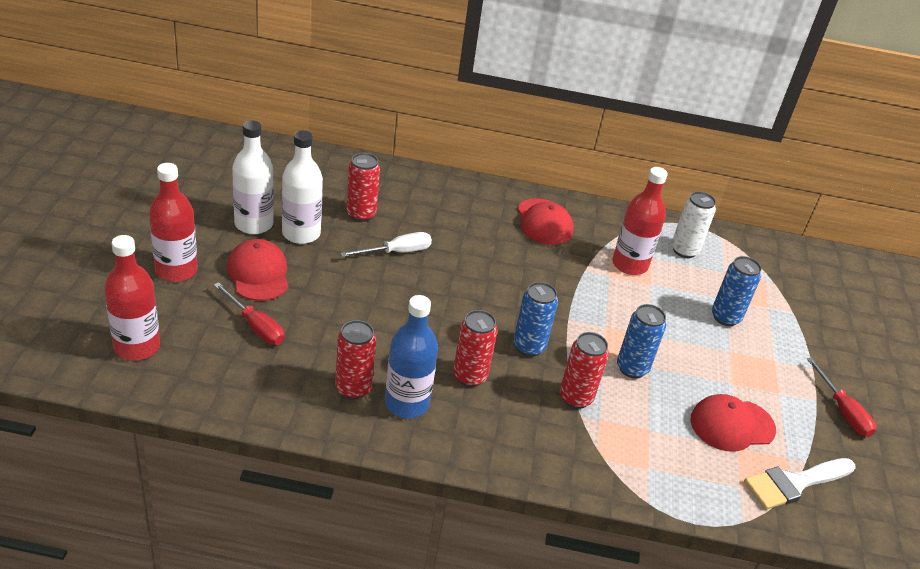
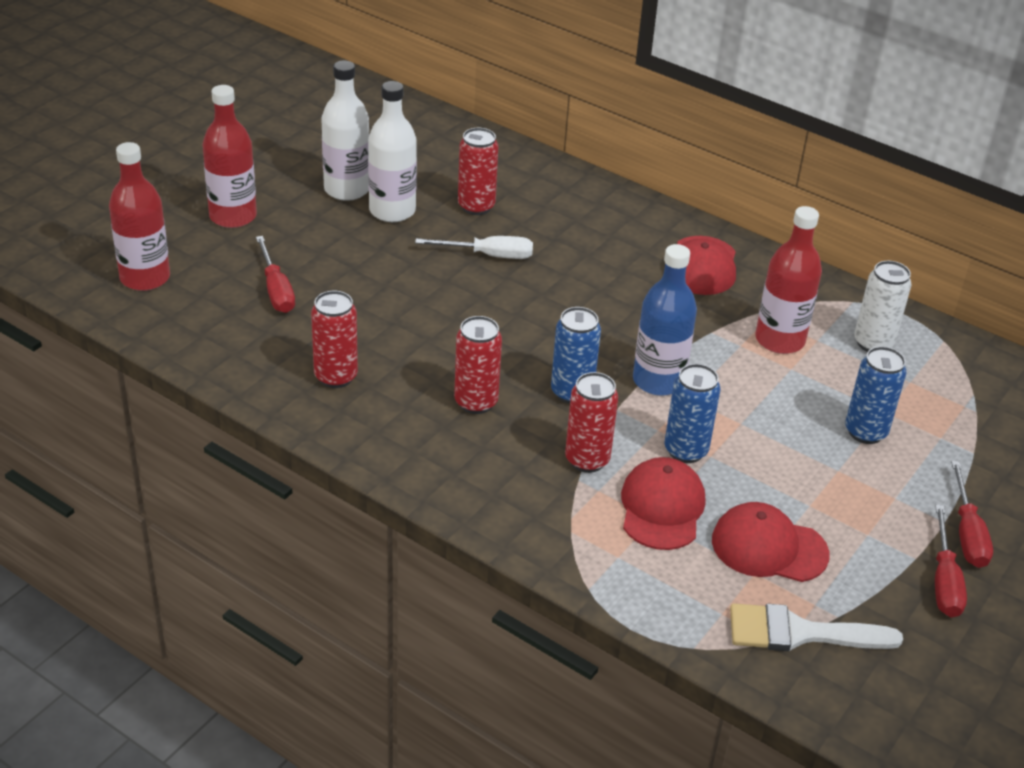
camera: 30 degrees right, 0 degrees up
(258, 273) = (316, 240): red cap -> red cap (662, 508)
(407, 403) = (383, 407): blue bottle -> blue bottle (658, 381)
(830, 372) = (967, 533): none -> red screwdriver

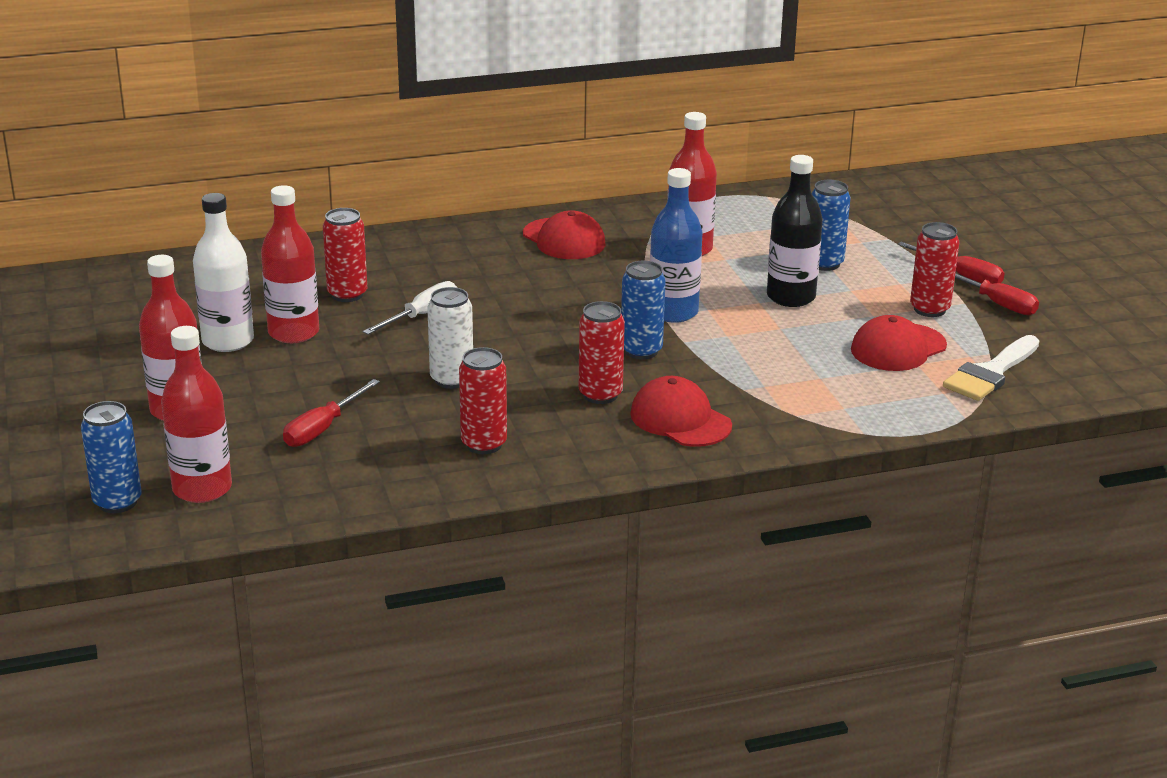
camera: 50 degrees left, 10 degrees down
(276, 290) = (323, 428): red screwdriver -> red screwdriver turned 105 degrees clockwise
(392, 211) = (293, 332): white bottle -> red bottle
(587, 460) = (726, 376): red can -> red can (929, 309)
(662, 508) = (812, 369): red cap -> red cap (680, 419)
(685, 451) = (763, 335): blue can -> blue can (117, 502)
(775, 438) = (791, 297): none -> black bottle
(873, 343) = (737, 219): white can -> white can (451, 379)

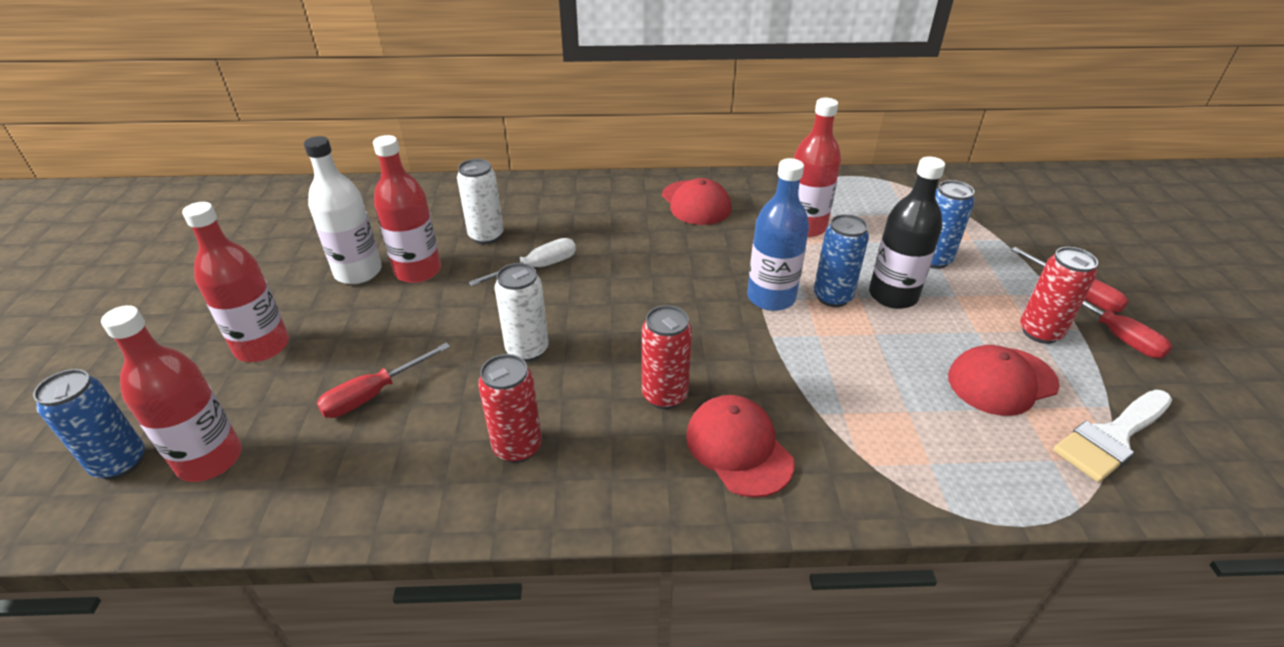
camera: 15 degrees right, 10 degrees up
(347, 294) = (486, 236): red can -> white can
(641, 351) = (725, 342): blue can -> blue can (832, 297)

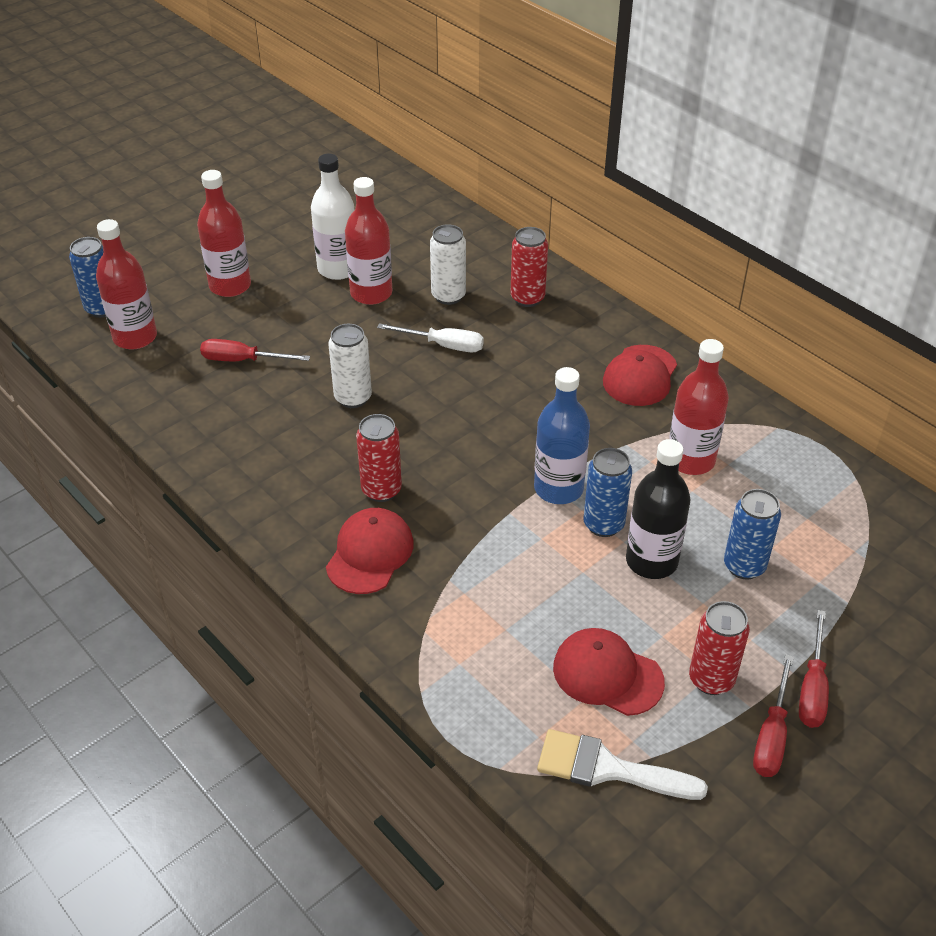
camera: 50 degrees right, 5 degrees up
(517, 447) = (265, 450): red can -> red can (527, 298)

